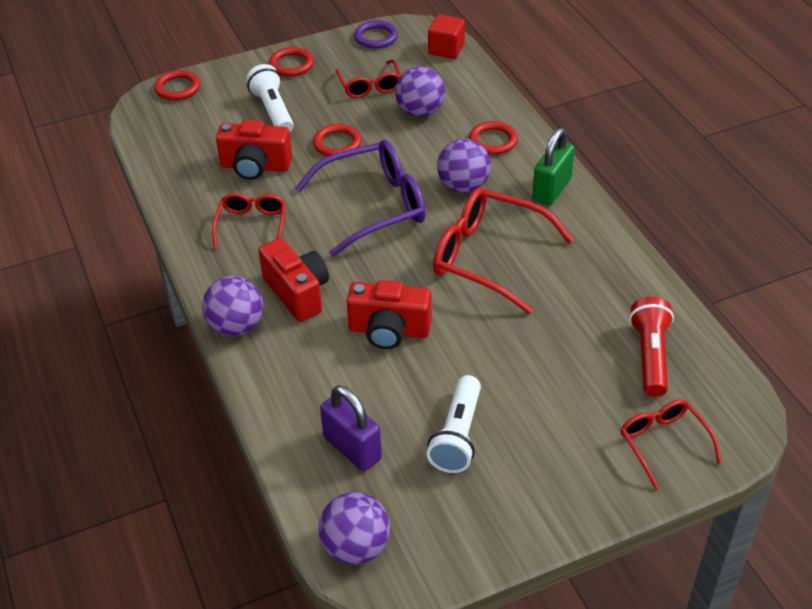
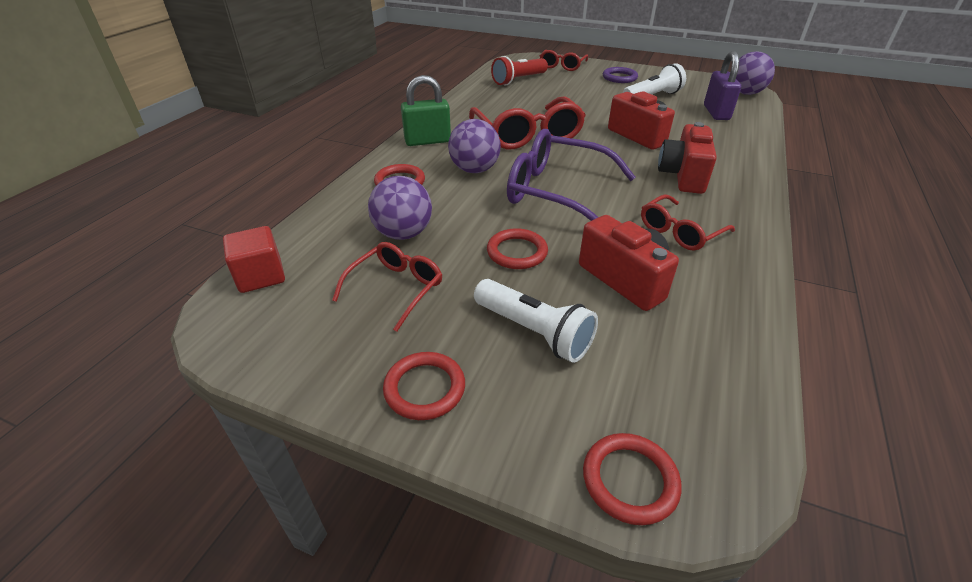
camera: 135 degrees left, 5 degrees down
(236, 326) = (750, 180): purple ball -> none
(273, 111) = (534, 332): white flashlight -> white flashlight turned 75 degrees counterclockwise
(376, 37) = (276, 349): purple ring -> purple ring (619, 77)

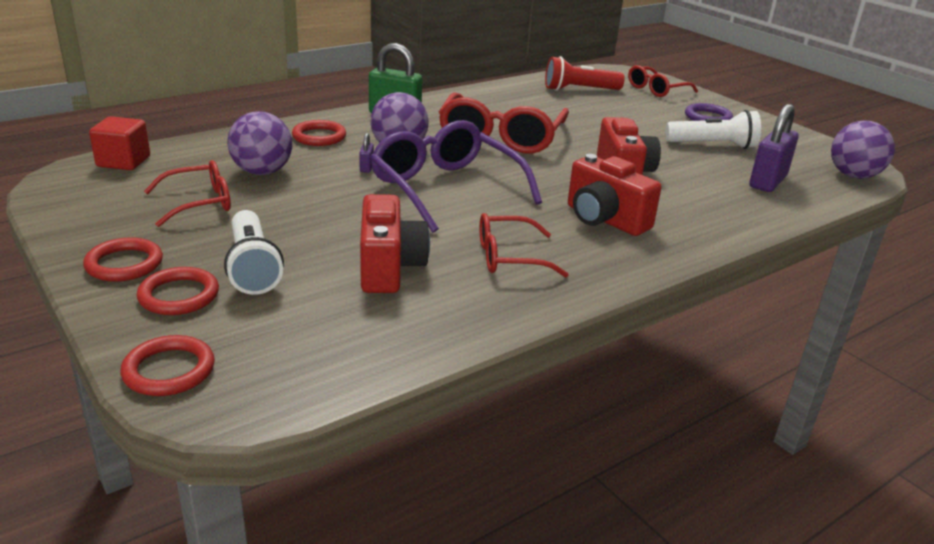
camera: 30 degrees right, 10 degrees down
(477, 196) = (366, 167): none -> purple padlock
(517, 252) = (330, 216): red ring -> red ring (179, 295)
(683, 176) = (604, 219): red camera -> red camera turned 90 degrees counterclockwise

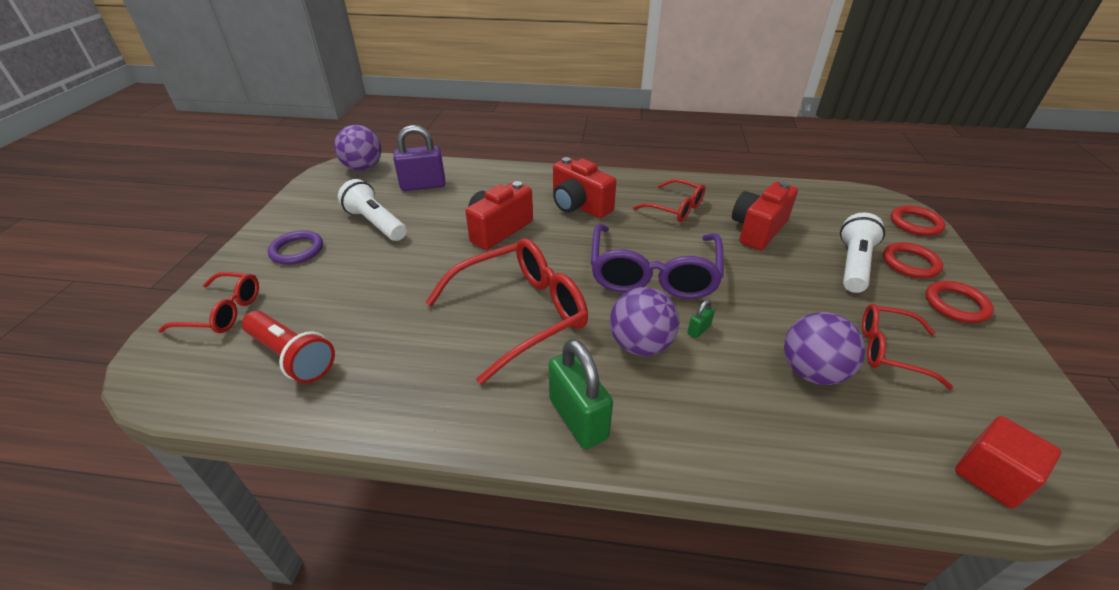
camera: 135 degrees left, 10 degrees up
(319, 137) = (713, 412): red ring -> none
(366, 167) = (698, 330): purple padlock -> green padlock
(604, 219) = (579, 206): red camera -> red camera turned 135 degrees clockwise

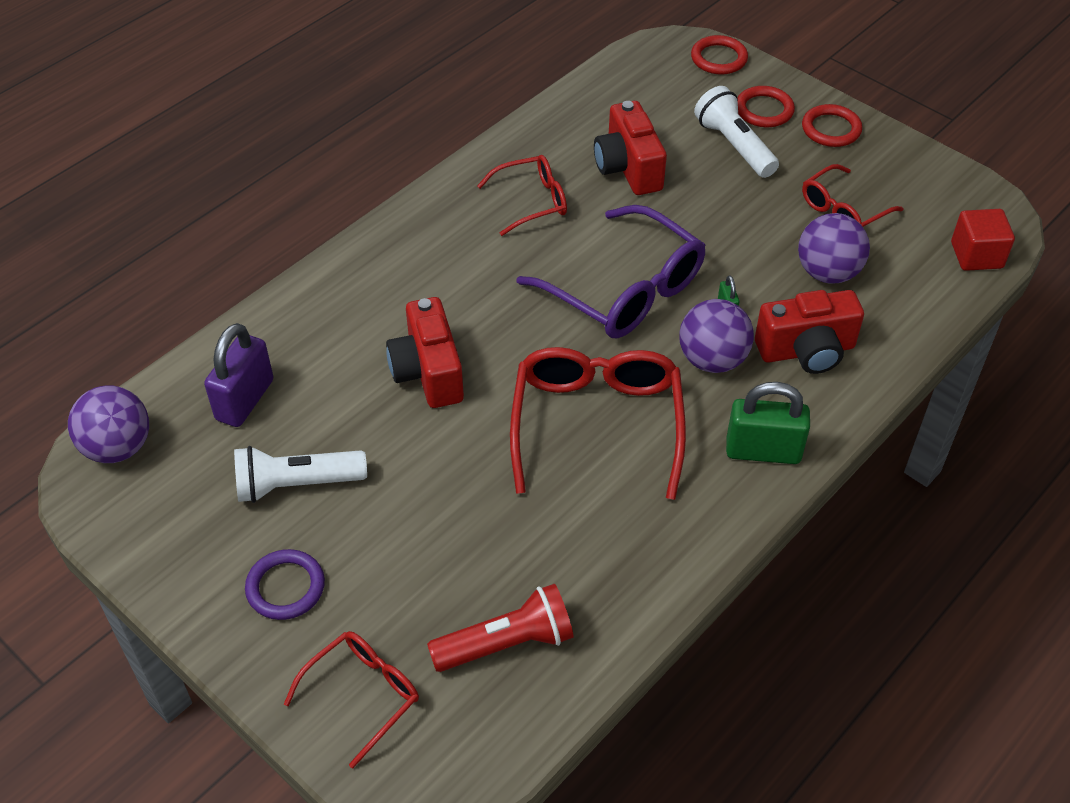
camera: 55 degrees left, 10 degrees up
(579, 206) = (448, 275): red camera -> red camera (806, 351)

